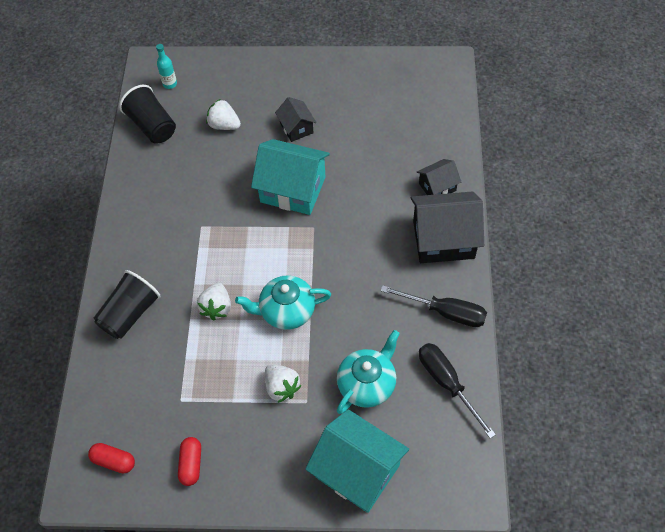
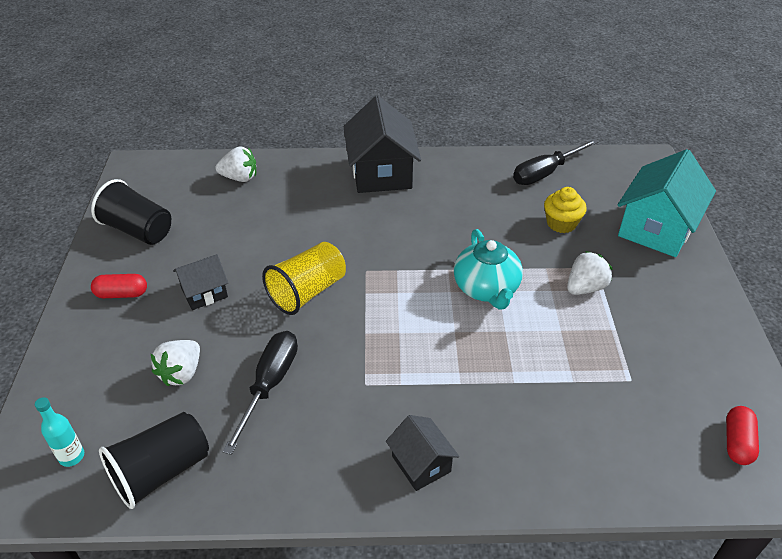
camera: 95 degrees left, 15 degrees down
(130, 314) = (519, 454): black cup -> black cup (138, 230)
(191, 464) = (706, 361): red capsule -> red capsule (122, 294)
(217, 307) = (493, 355): white strawberry -> white strawberry (240, 178)
(292, 189) = (307, 292): turquoise house -> yellow cup
(367, 384) = (561, 223): turquoise teapot -> yellow cupcake
(437, 187) = (313, 176): black house -> black house (421, 464)
(445, 312) = (468, 173): black screwdriver -> black screwdriver (269, 385)

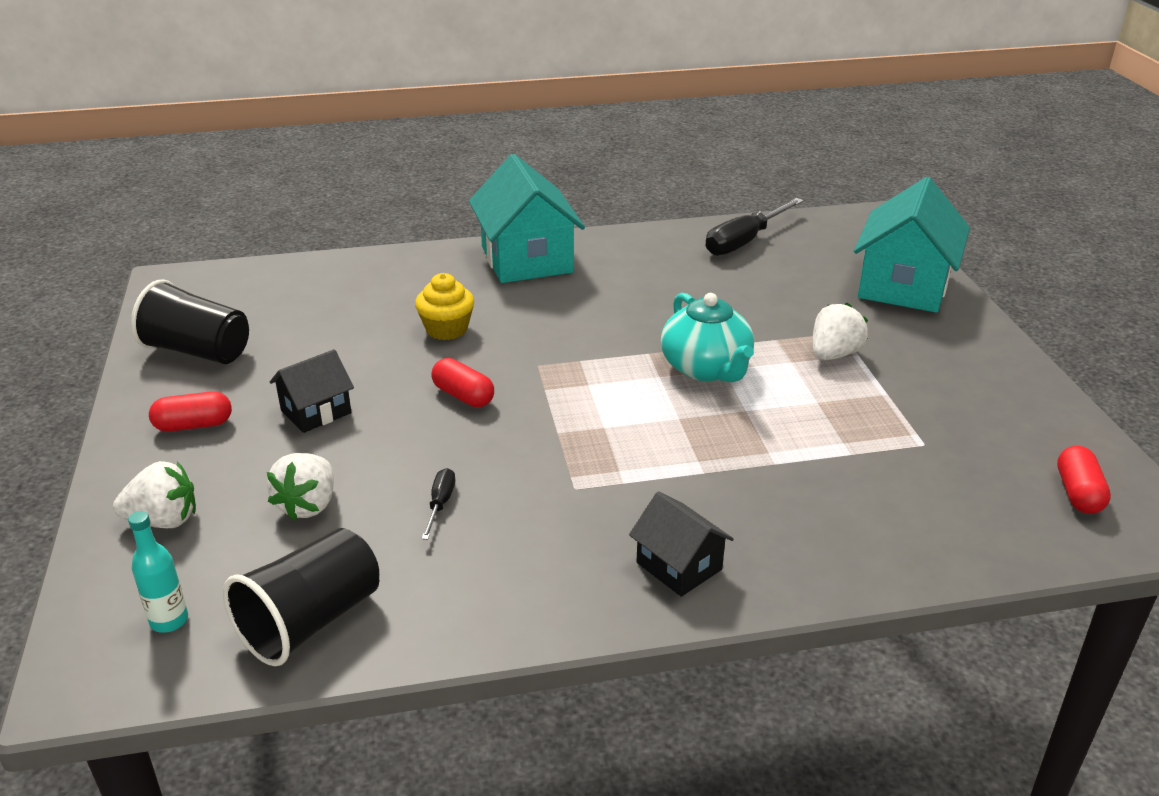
camera: 10 degrees left, 10 degrees down
(240, 178) = (330, 281): white strawberry -> white strawberry (163, 520)
(269, 385) = (440, 504): black screwdriver -> black screwdriver, size x0.49
(307, 292) = (463, 396): yellow cup -> red capsule
(381, 173) = (526, 259): black house -> turquoise house
(561, 223) = (781, 291): yellow cupcake -> yellow cupcake (446, 329)

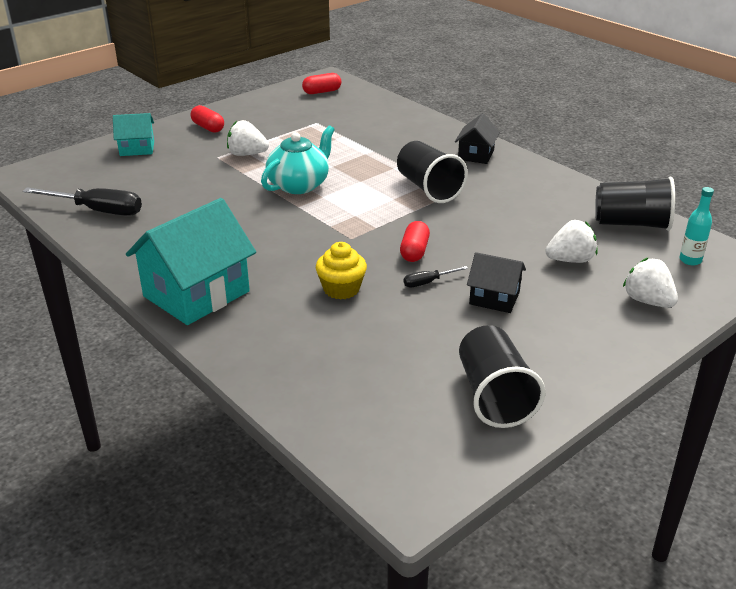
camera: 120 degrees left, 0 degrees up
(194, 425) = (568, 341): red capsule -> red capsule (208, 127)
(440, 504) = (515, 222): black screwdriver -> black screwdriver (428, 282)
(605, 467) = (428, 188): none -> black cup
(903, 286) = (137, 149): turquoise house -> turquoise house, size x0.53

